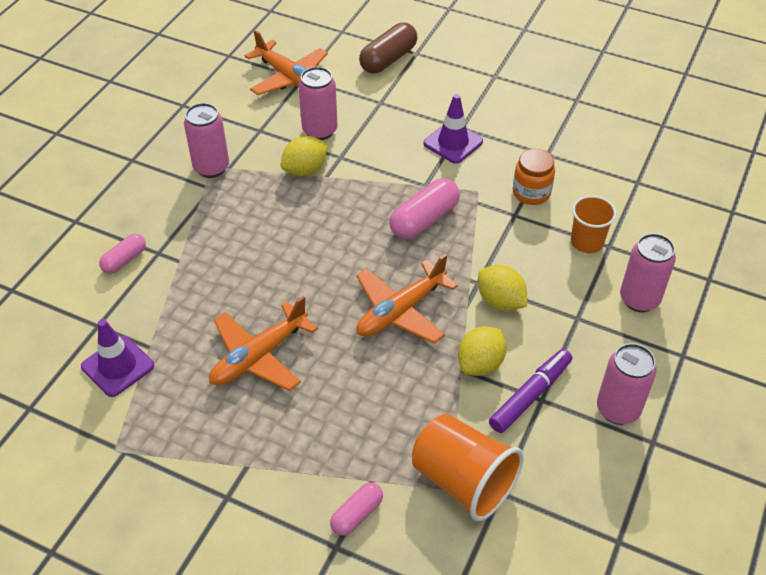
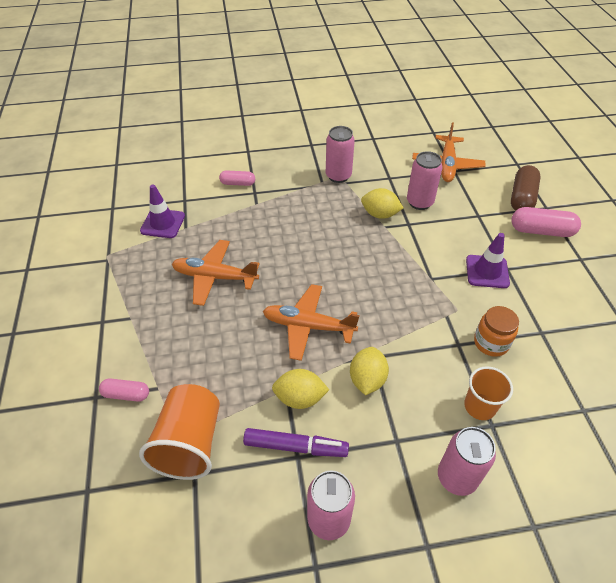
camera: 55 degrees right, 0 degrees up
(388, 59) = (522, 198): brown capsule -> brown capsule turned 75 degrees counterclockwise
(424, 220) = (399, 295): pink capsule -> pink capsule (541, 231)

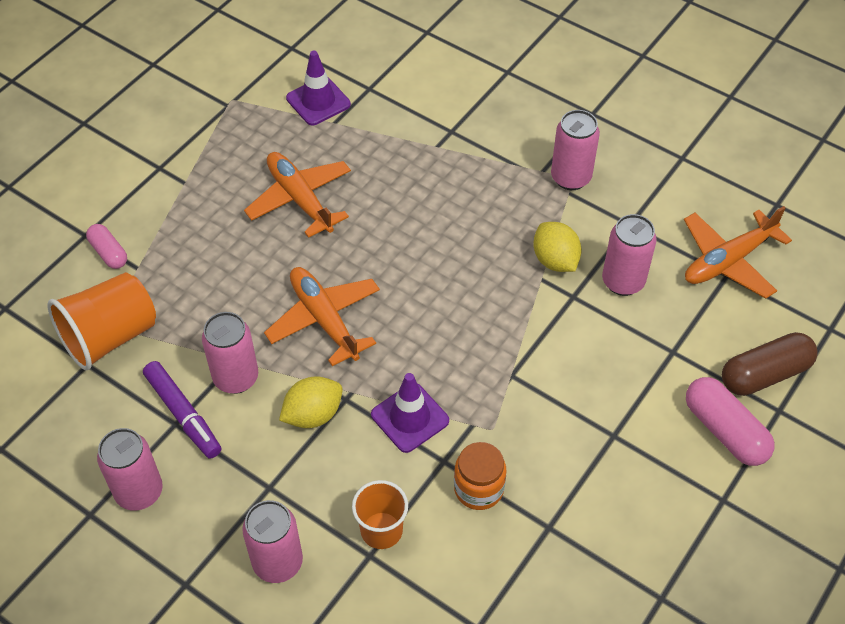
camera: 45 degrees right, 5 degrees up
(238, 183) = (446, 107): pink capsule -> none
(300, 398) = (236, 378): yellow lemon -> pink can
(487, 271) = (584, 419): purple traffic cone -> purple traffic cone (410, 418)

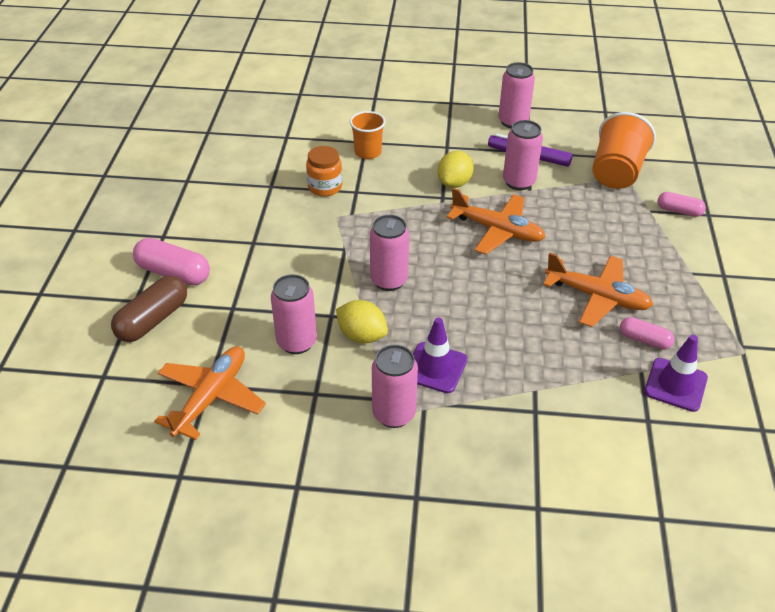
camera: 150 degrees right, 10 degrees down
(278, 562) = (412, 123): pink can -> pink can (389, 280)
(302, 144) = (644, 340): none -> pink capsule
(410, 418) = (394, 203): purple traffic cone -> purple traffic cone (435, 368)

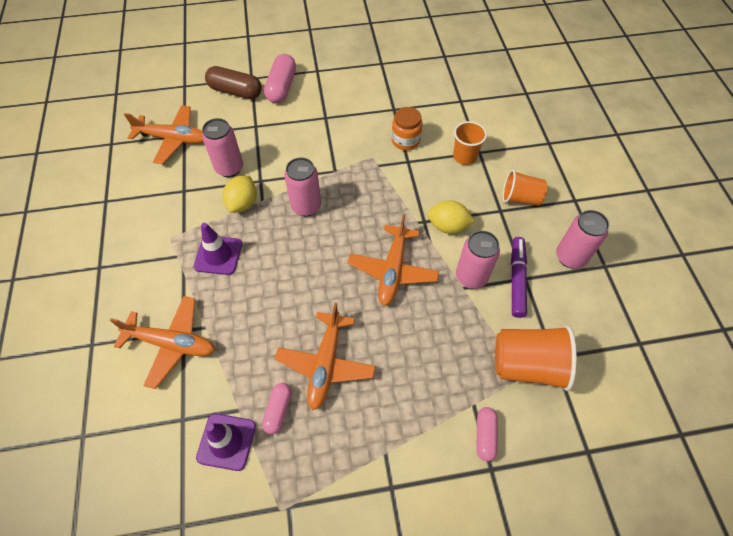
camera: 75 degrees right, 15 degrees up
(394, 414) = (170, 239): pink can -> none
(436, 131) = (520, 198): none -> orange cup
(551, 423) = (172, 343): none -> orange plane

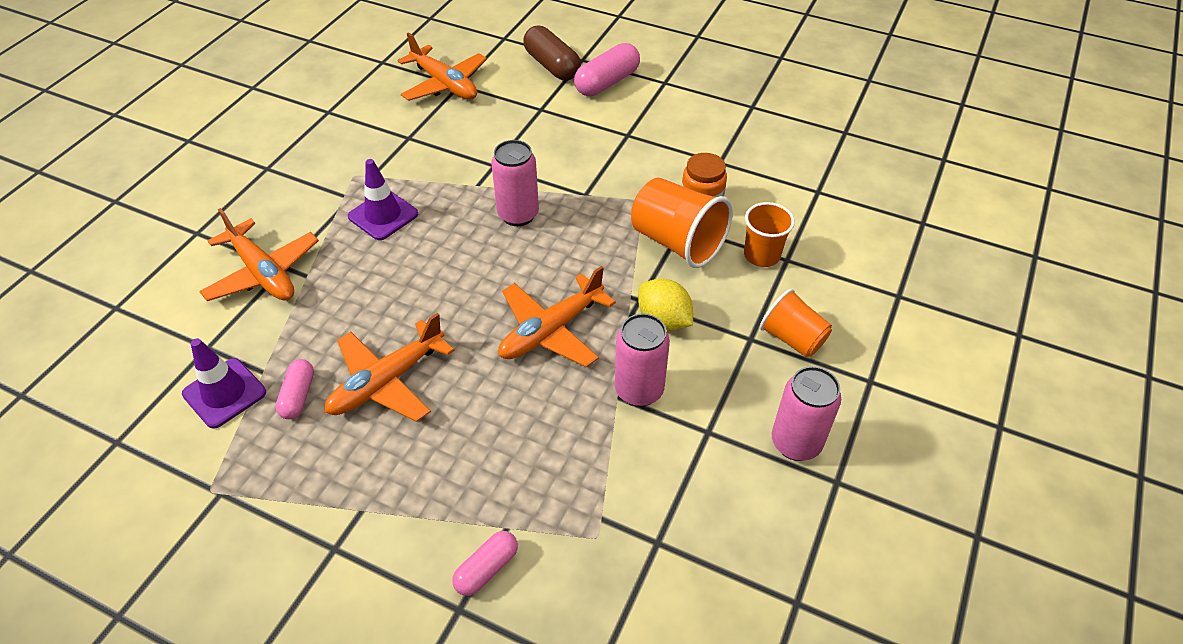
camera: 35 degrees right, 10 degrees down
(229, 168) = (474, 138): pink can -> none
(243, 203) = (455, 178): yellow lemon -> none
(278, 410) = (298, 396): pink capsule -> pink capsule turned 45 degrees counterclockwise
(516, 280) = (695, 427): purple marker -> none
(527, 365) = (614, 528): orange cup -> orange cup (677, 242)

